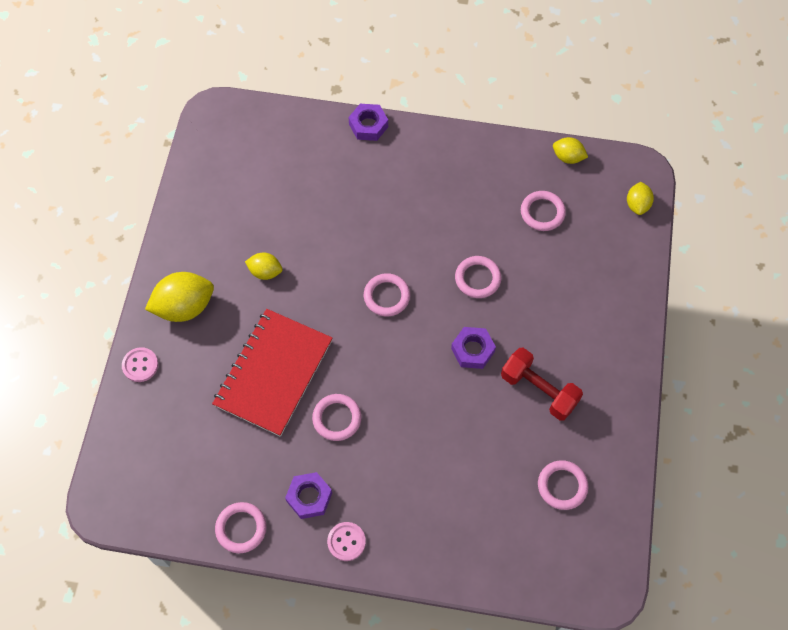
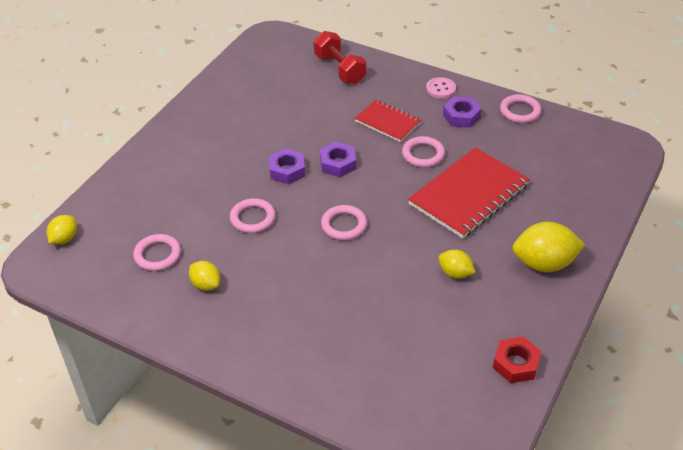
camera: 160 degrees left, 20 degrees down
(140, 365) = (593, 228): pink button -> none
(196, 197) = (516, 364): none -> red nut
(368, 125) = (289, 391): purple nut -> purple nut (338, 164)
(392, 459) = (387, 122): none -> red notebook
(539, 390) = (248, 135): red dumbbell -> red dumbbell (339, 69)
(562, 486) = (267, 83): pink ring -> none
(568, 157) = (96, 297): yellow lemon -> yellow lemon (206, 284)

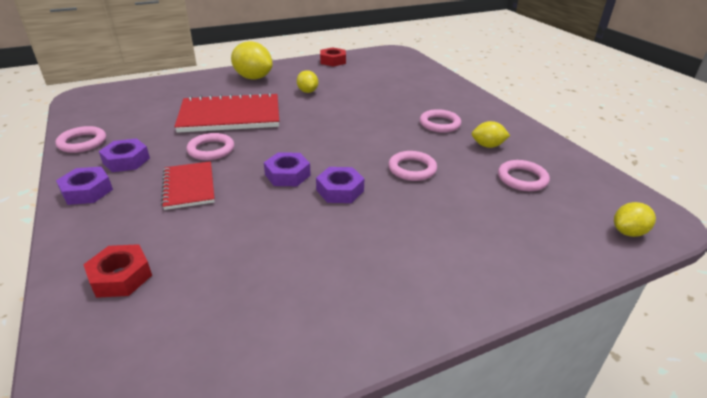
camera: 145 degrees left, 10 degrees down
(206, 284) = (487, 146): yellow lemon -> yellow lemon turned 75 degrees counterclockwise
(339, 69) = (121, 277): red dumbbell -> red nut
(344, 225) = (342, 136): pink ring -> pink ring (439, 124)
(441, 89) = (87, 191): pink button -> purple nut

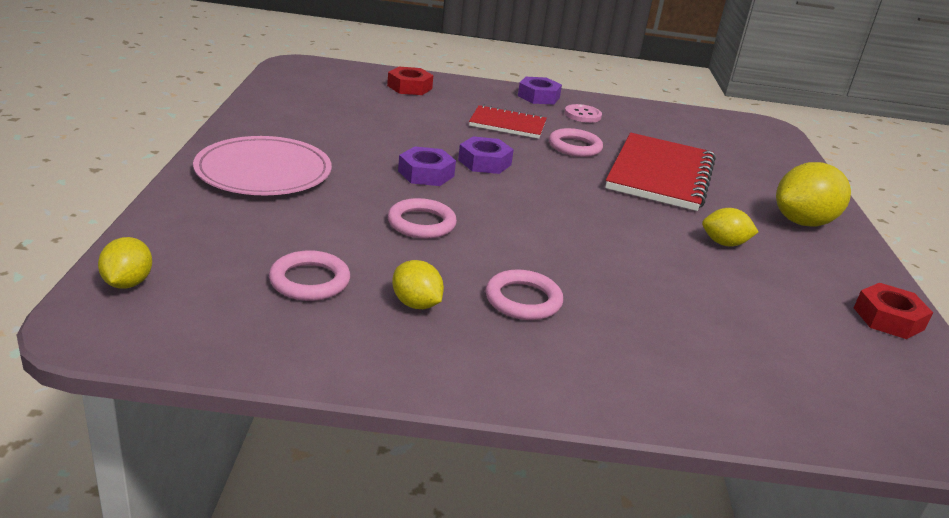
camera: 115 degrees right, 5 degrees down
(82, 142) = (636, 108): pink ring -> none
(126, 160) = (582, 115): purple nut -> pink button
(441, 262) = (263, 171): none -> pink plate
(487, 146) = (416, 304): yellow lemon -> yellow lemon turned 75 degrees counterclockwise

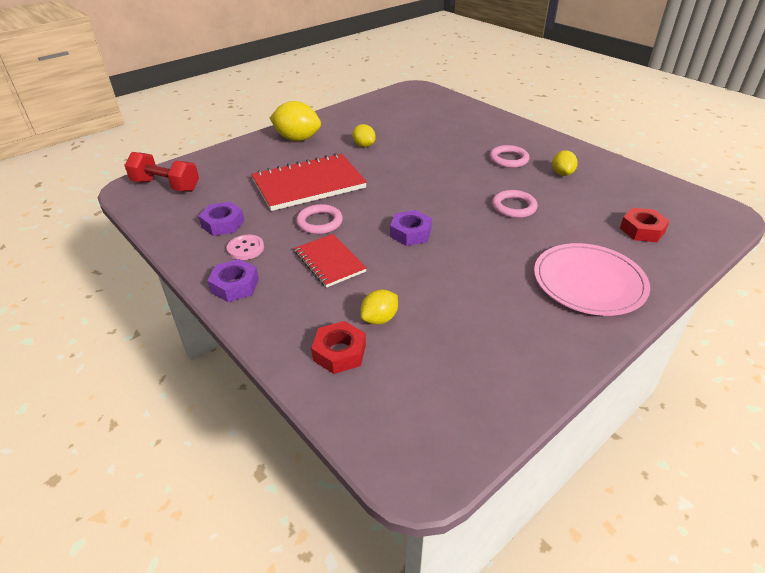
camera: 130 degrees left, 10 degrees up
(127, 283) = (709, 228): yellow lemon -> yellow lemon (379, 319)
(309, 281) = (607, 199): pink ring -> none
(426, 174) = (467, 238): purple nut -> purple nut (223, 224)
(752, 135) = (166, 186): none -> red dumbbell
(888, 318) = (363, 108): red nut -> red nut (642, 230)

